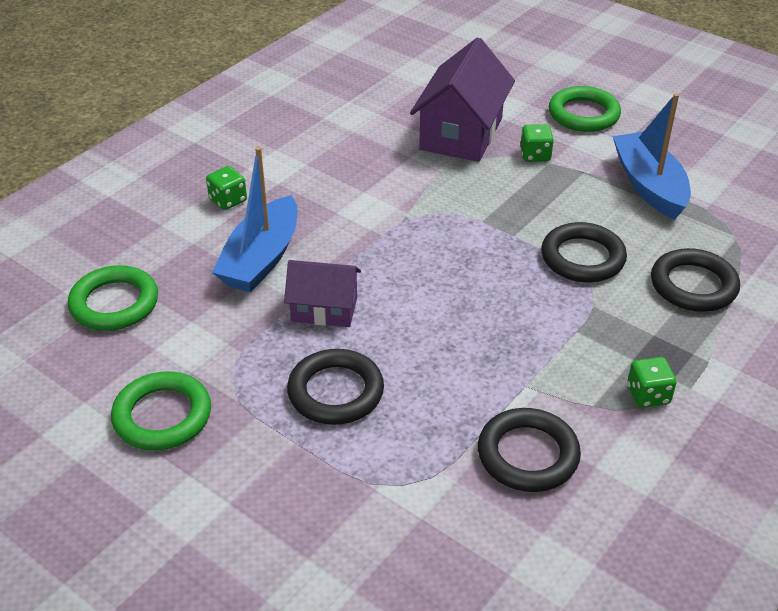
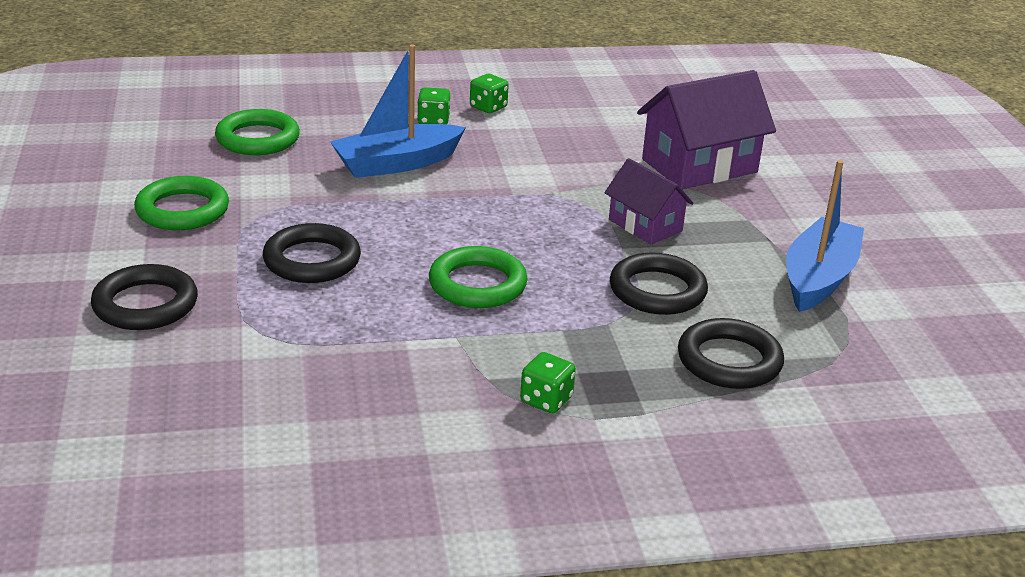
camera: 40 degrees right, 10 degrees down
(324, 309) = (388, 213): purple house -> purple house (645, 225)
(528, 455) = (380, 373): black ring -> black ring (145, 304)
(535, 155) = (743, 209): green dice -> green dice (488, 107)
(583, 114) = (846, 204): green ring -> green ring (477, 284)

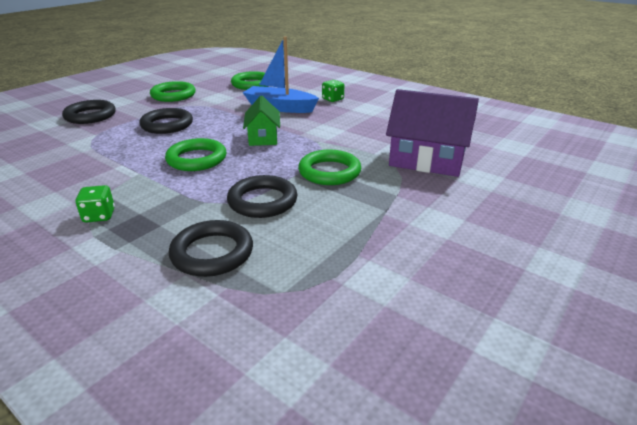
camera: 50 degrees right, 0 degrees up
(482, 218) = (263, 137): none -> green house
(488, 107) = (370, 102): green dice -> none
(645, 225) = (329, 172): purple house -> green ring
(818, 278) = (369, 245): blue boat -> none

